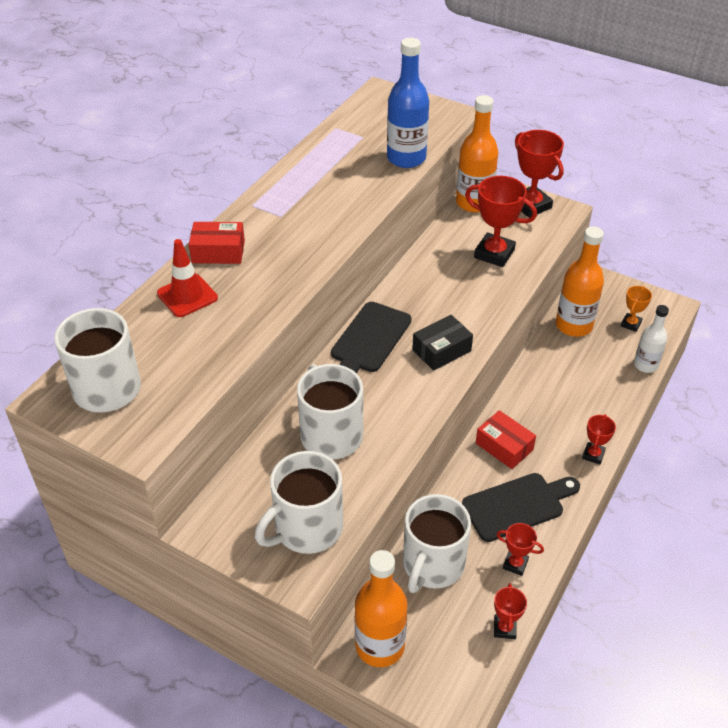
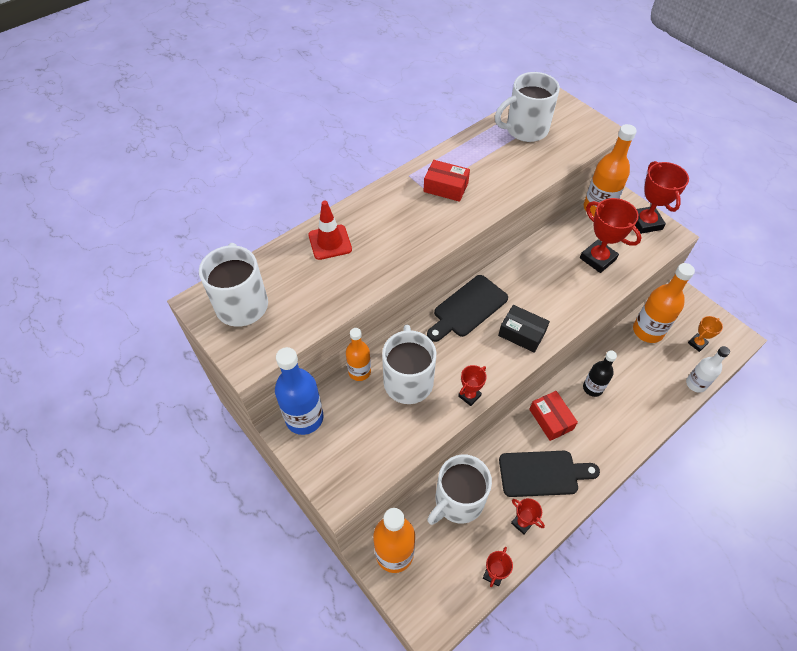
camera: 20 degrees right, 10 degrees up
(218, 252) = (367, 210): red box -> red box (445, 187)
(267, 441) = (359, 372): none -> orange bottle
(306, 528) = (360, 455): white mug -> white mug (525, 130)
(406, 158) = (547, 163): blue bottle -> blue bottle (304, 418)
(441, 350) = (522, 333): black box -> black box turned 45 degrees clockwise
(537, 400) = (592, 388): none -> black bottle
(593, 455) = (621, 450): red trophy -> red trophy (469, 396)

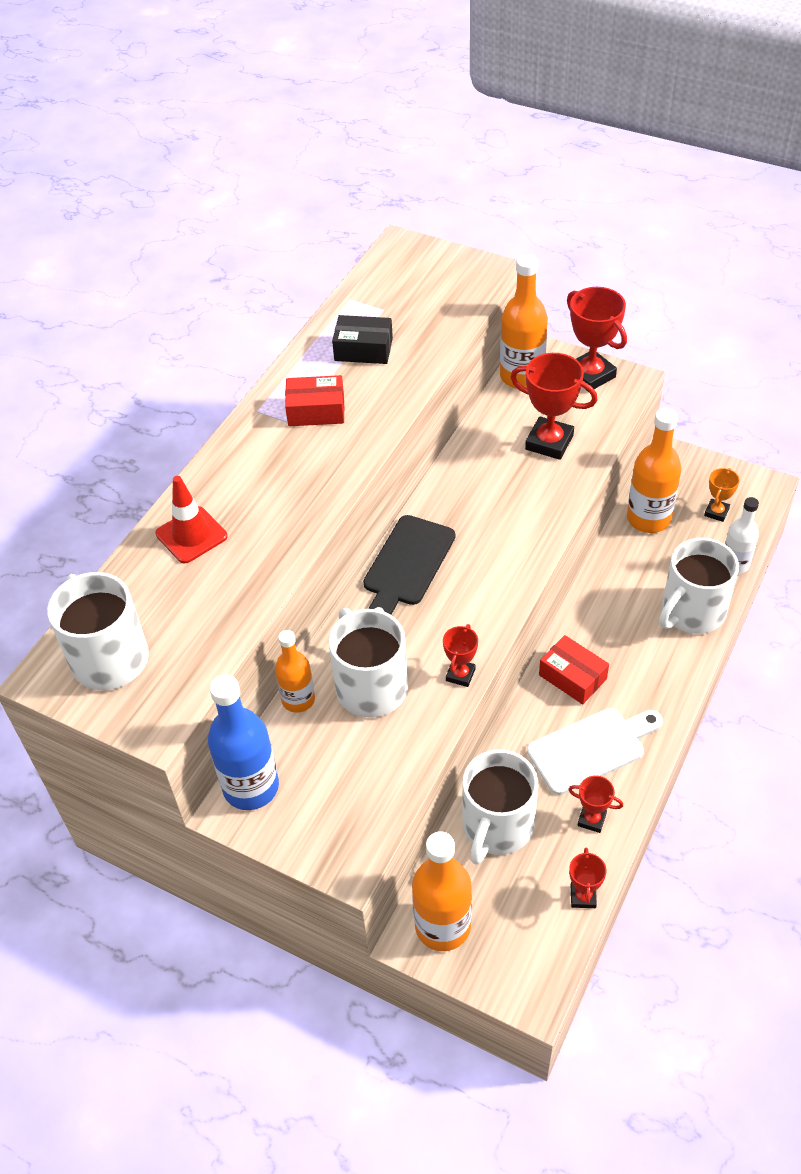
camera: 20 degrees left, 5 degrees down
(522, 333) = (493, 572): black box -> black box (363, 349)
(525, 130) = (387, 300): white mug -> white mug (691, 612)
(542, 473) = (591, 748): black cutting board -> white cutting board
(592, 388) = (609, 617): black bottle -> none

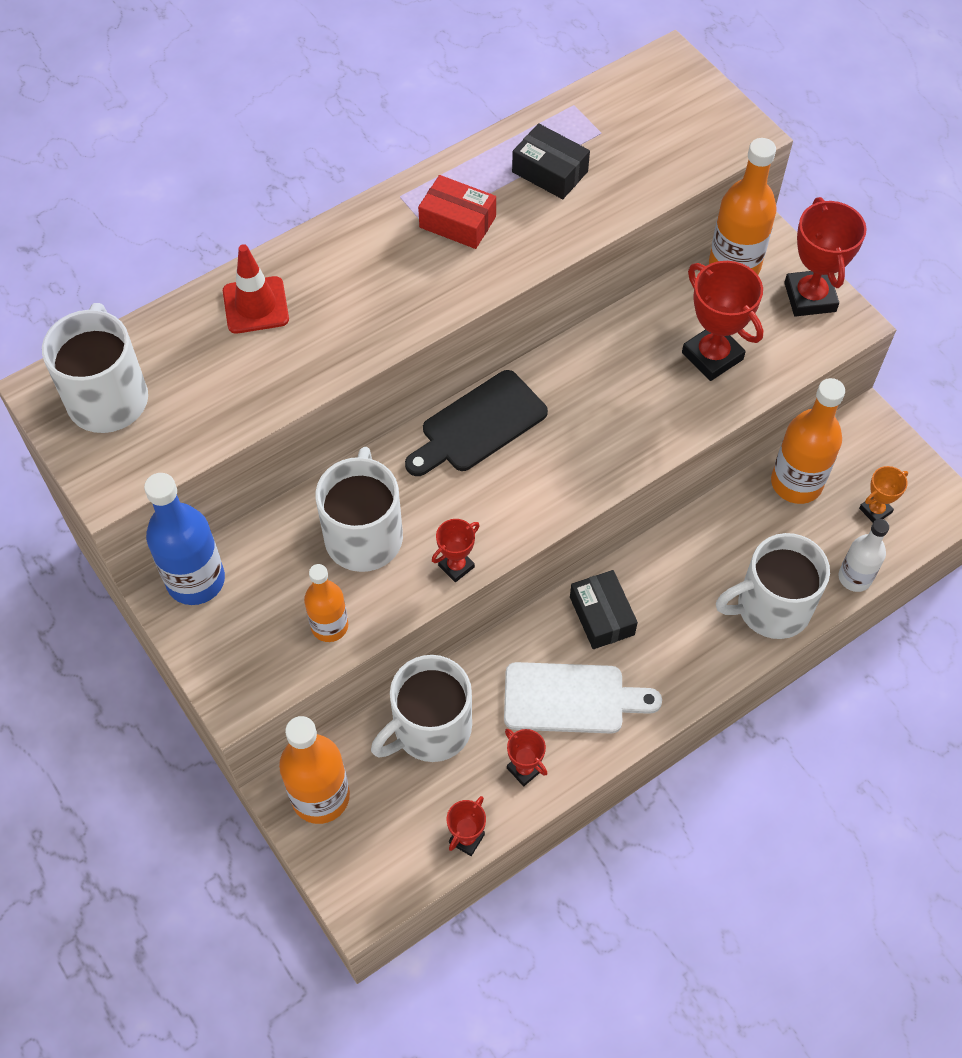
camera: 25 degrees right, 10 degrees up
(298, 699) = (289, 515): orange bottle -> orange bottle (329, 626)
(572, 677) = (602, 616): red box -> black box

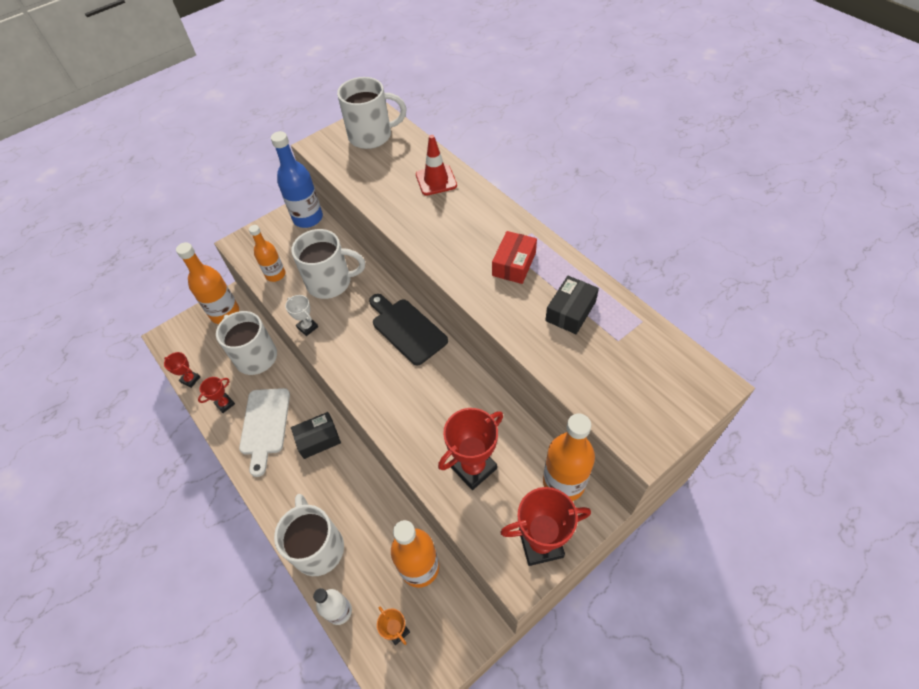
camera: 90 degrees right, 5 degrees down
(456, 566) = (307, 327): red trophy -> white trophy

